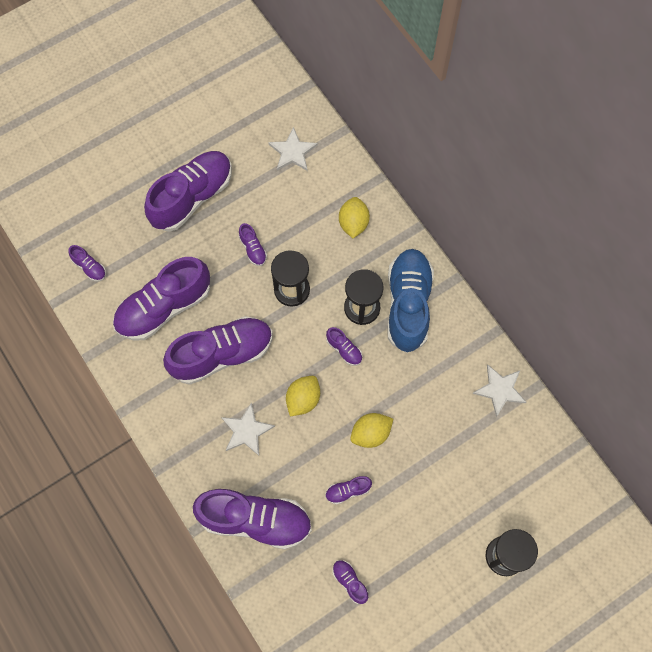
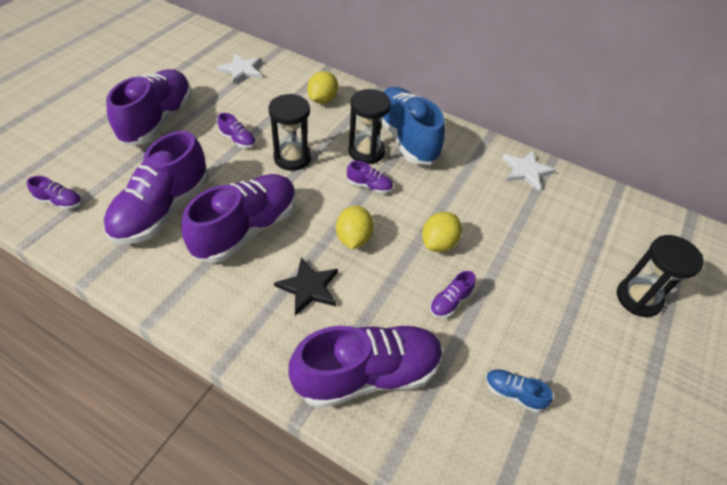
camera: 30 degrees left, 20 degrees down
(246, 431) = (308, 287): white star -> black star
(350, 582) = (513, 393): purple shoe -> blue shoe
(353, 223) = (322, 100): yellow lemon -> yellow lemon turned 45 degrees clockwise

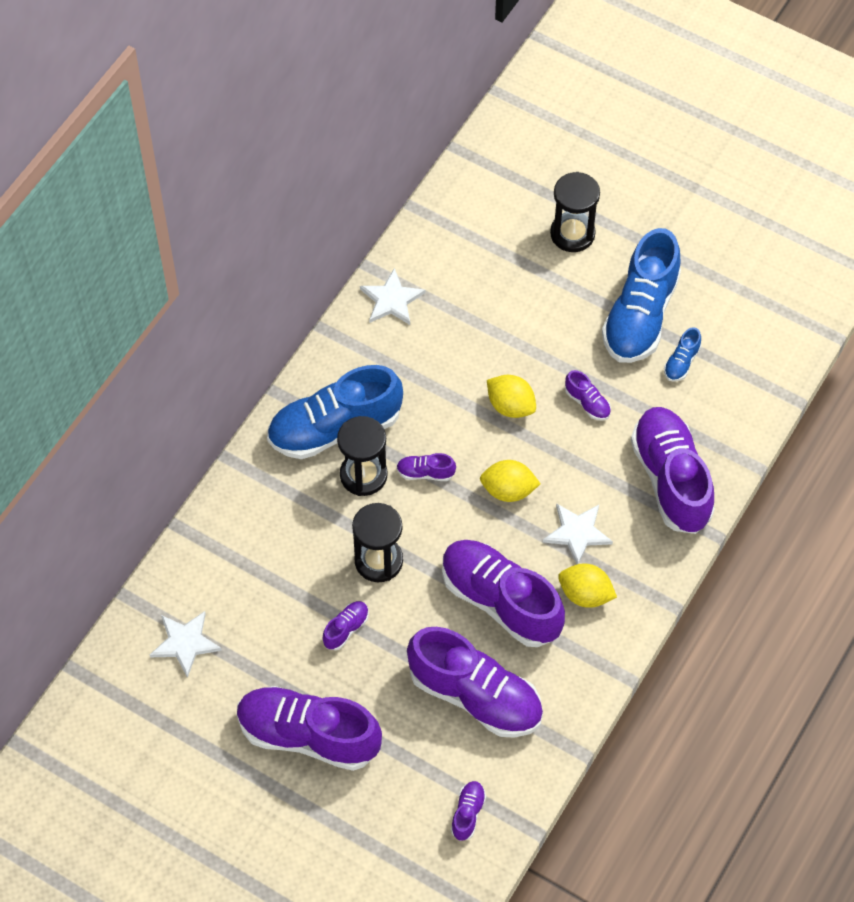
camera: 85 degrees left, 10 degrees up
(308, 287) = (577, 533): black star -> white star
(322, 100) = (255, 529): yellow lemon -> yellow lemon (585, 594)
(369, 186) = (425, 473): purple shoe -> purple shoe turned 105 degrees counterclockwise
(562, 355) = (640, 315): none -> blue shoe

